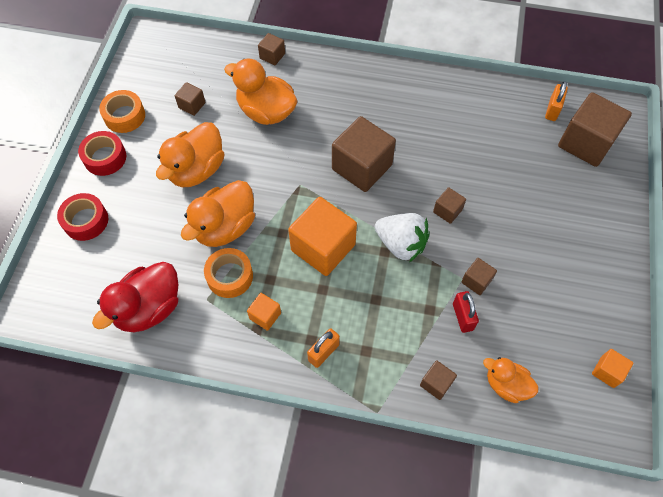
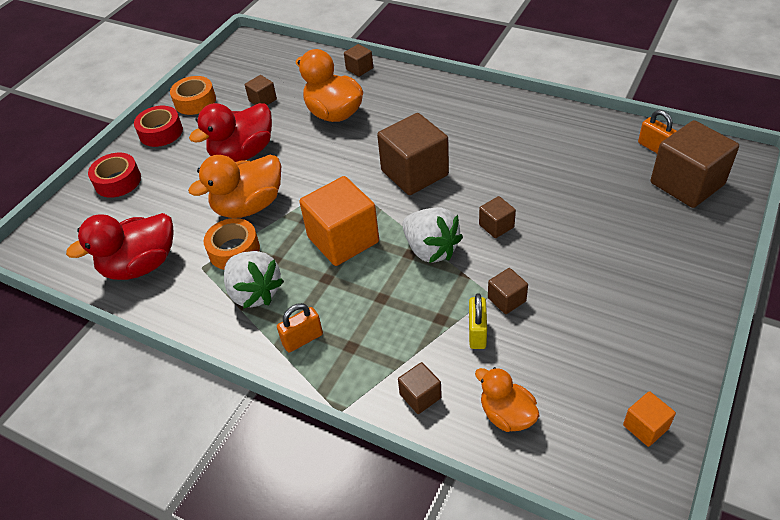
camera: 20 degrees right, 15 degrees down
(196, 170) = (243, 153): orange duck -> red duck
(265, 316) = (254, 292): orange cube -> white strawberry
(462, 317) = (477, 333): red padlock -> yellow padlock
(552, 110) = (654, 148): orange padlock -> orange padlock turned 75 degrees counterclockwise

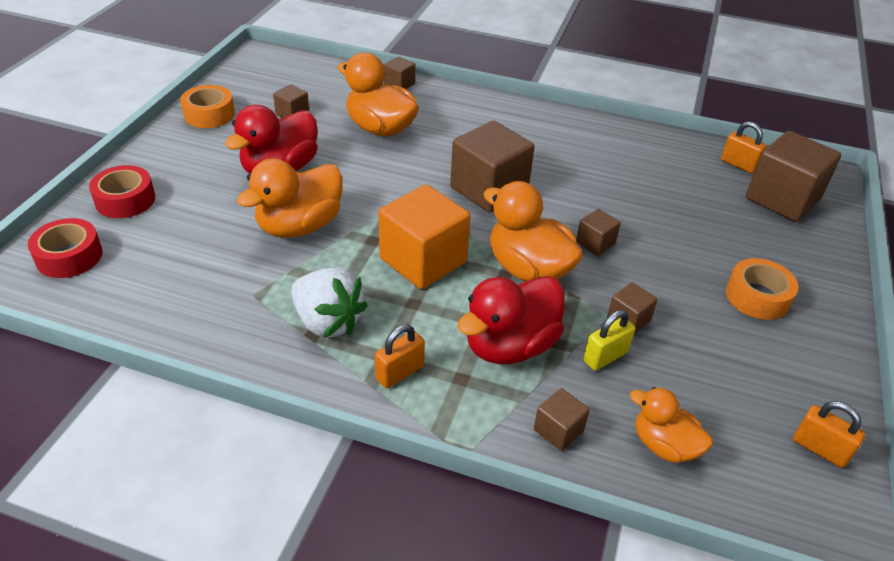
camera: 15 degrees left, 5 degrees down
(140, 265) = (173, 295): red duck -> red duck (510, 346)
(161, 132) = (172, 147): red tape -> red tape (69, 256)
(234, 250) = (291, 275): orange tape -> orange tape (757, 297)
(431, 249) = (528, 269): white strawberry -> orange duck
(477, 333) = (605, 357): yellow padlock -> yellow padlock turned 60 degrees clockwise
(645, 427) = (819, 449): orange cube -> orange padlock

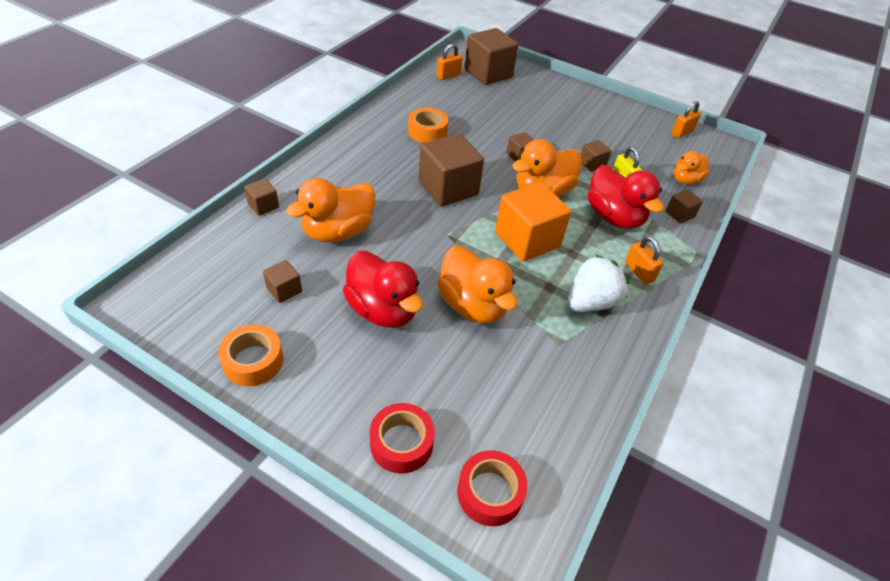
camera: 80 degrees left, 5 degrees up
(757, 297) = (575, 113): orange tape -> orange tape (427, 132)

